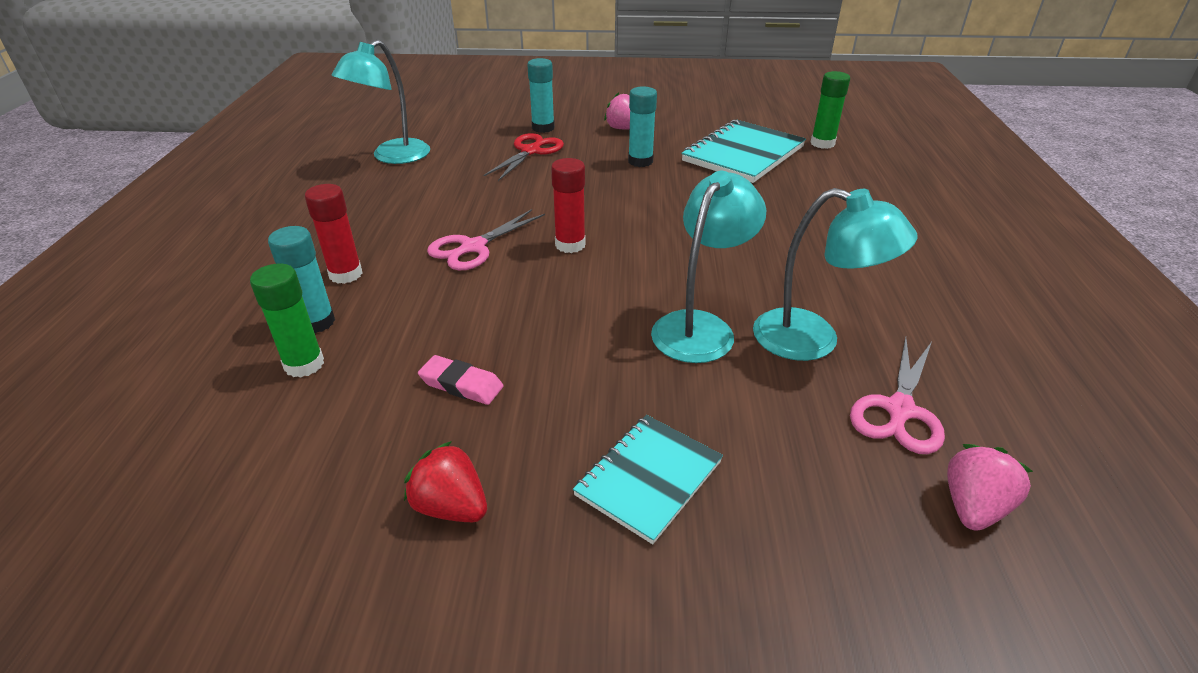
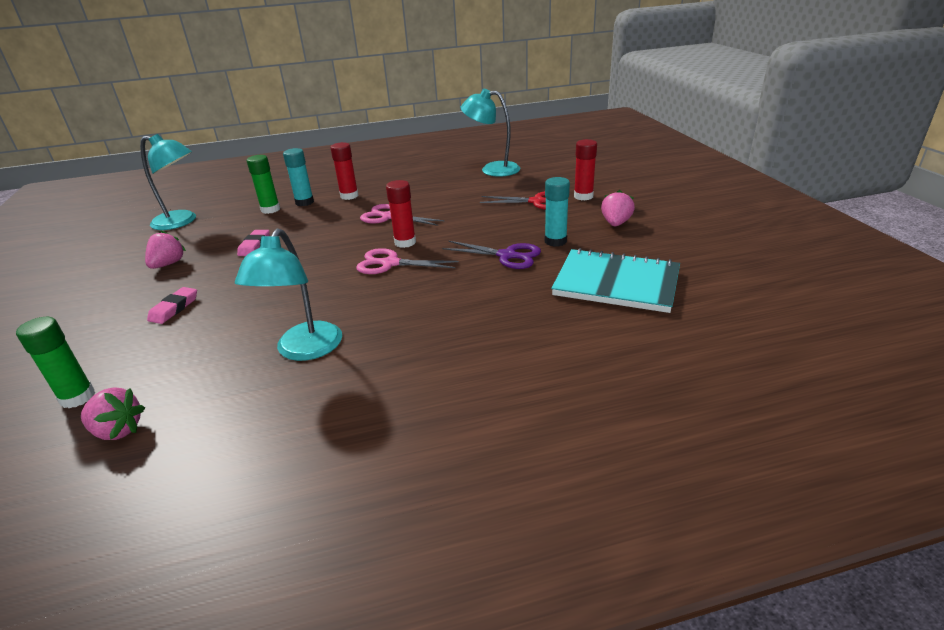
camera: 75 degrees right, 5 degrees down
(451, 507) = (168, 264): red strawberry -> pink strawberry
(543, 128) = (583, 196): turquoise glue stick -> red glue stick
(649, 478) = (174, 308): turquoise notebook -> pink eraser
(655, 190) = (507, 256): none -> purple scissors
(700, 327) = (315, 303): turquoise lamp -> turquoise lamp (182, 221)
(822, 143) = (694, 325): green glue stick -> green glue stick (77, 397)
(899, 410) = (220, 395): pink scissors -> pink scissors (390, 263)

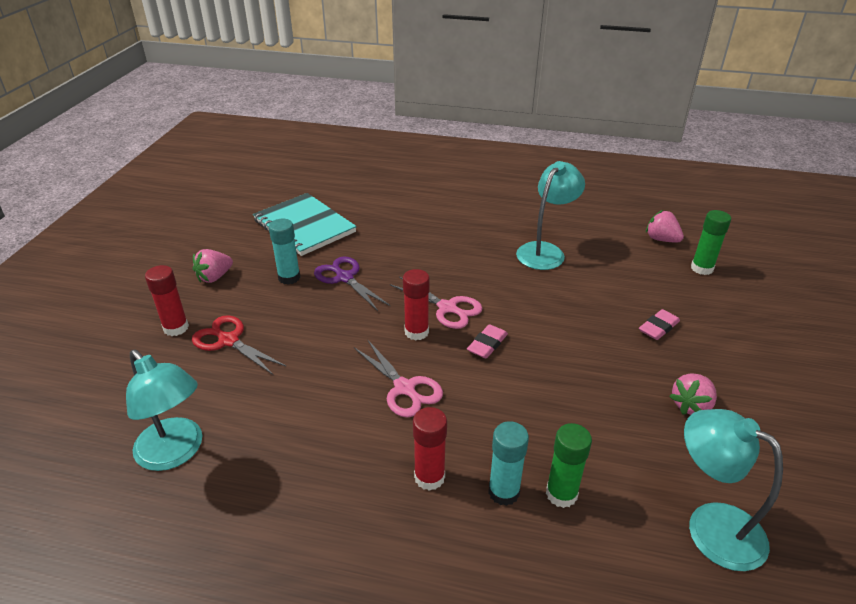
camera: 155 degrees left, 5 degrees up
(254, 246) = (585, 399): pink eraser -> pink eraser (487, 344)

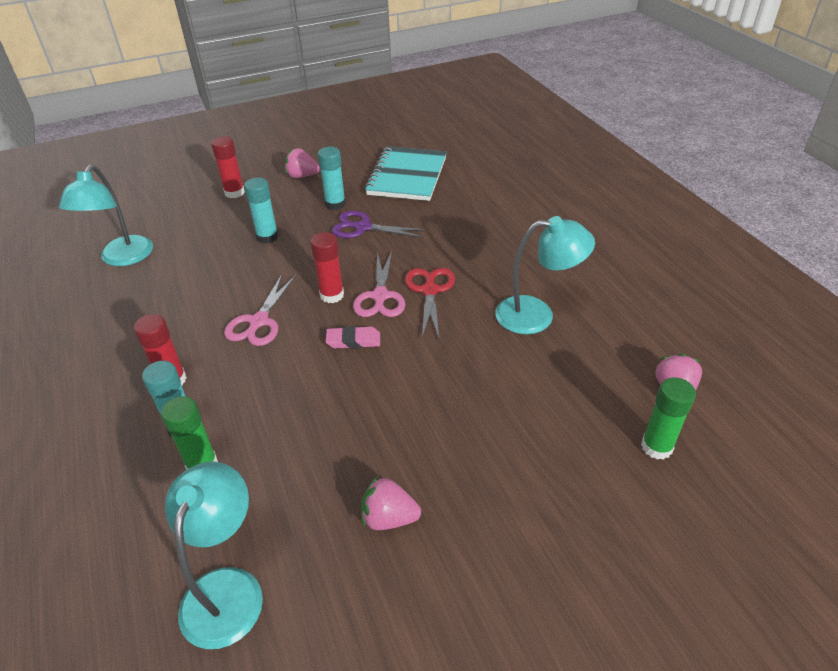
camera: 55 degrees right, 5 degrees up
(229, 341) = (240, 219): red scissors -> red scissors (430, 291)
(283, 335) = (267, 237): none -> turquoise glue stick
(345, 278) = (363, 227): purple scissors -> purple scissors turned 90 degrees counterclockwise
(658, 327) = (496, 447): pink eraser -> none

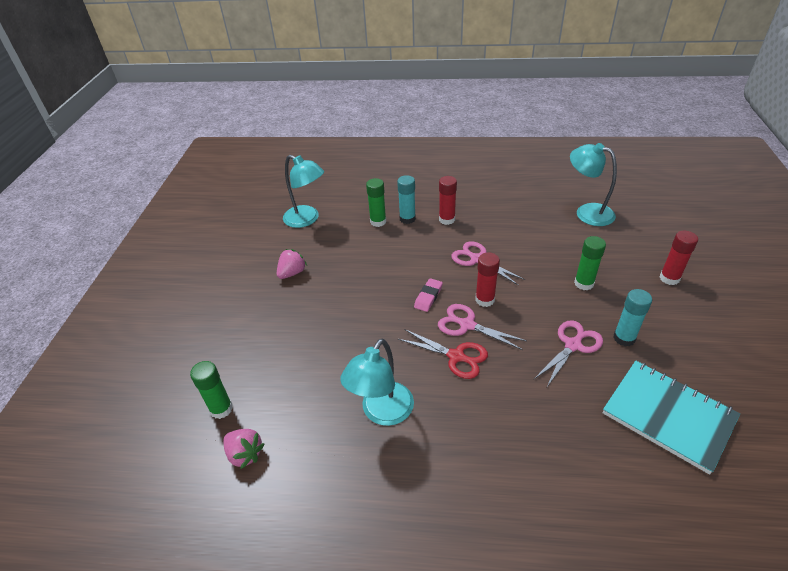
camera: 120 degrees right, 0 degrees up
(267, 237) = (583, 283): turquoise glue stick -> green glue stick
(302, 176) = (692, 329): pink strawberry -> none
(363, 227) = (573, 345): purple scissors -> pink scissors

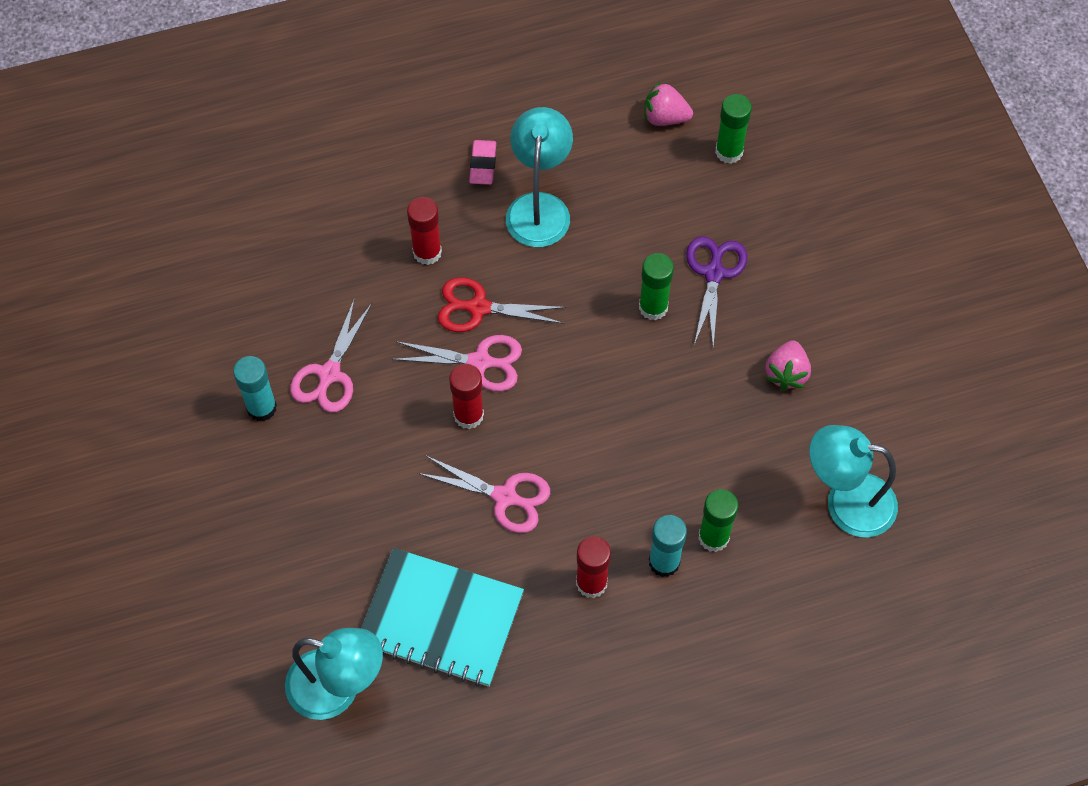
camera: 155 degrees right, 20 degrees up
(292, 332) = (714, 273): none -> purple scissors
(428, 297) = (554, 394): pink eraser -> pink eraser (483, 165)
(583, 283) = (326, 496): green glue stick -> green glue stick (653, 307)
(668, 416) = (208, 309): turquoise notebook -> turquoise notebook (441, 619)
(669, 278) = (194, 550): red glue stick -> red glue stick (427, 252)

